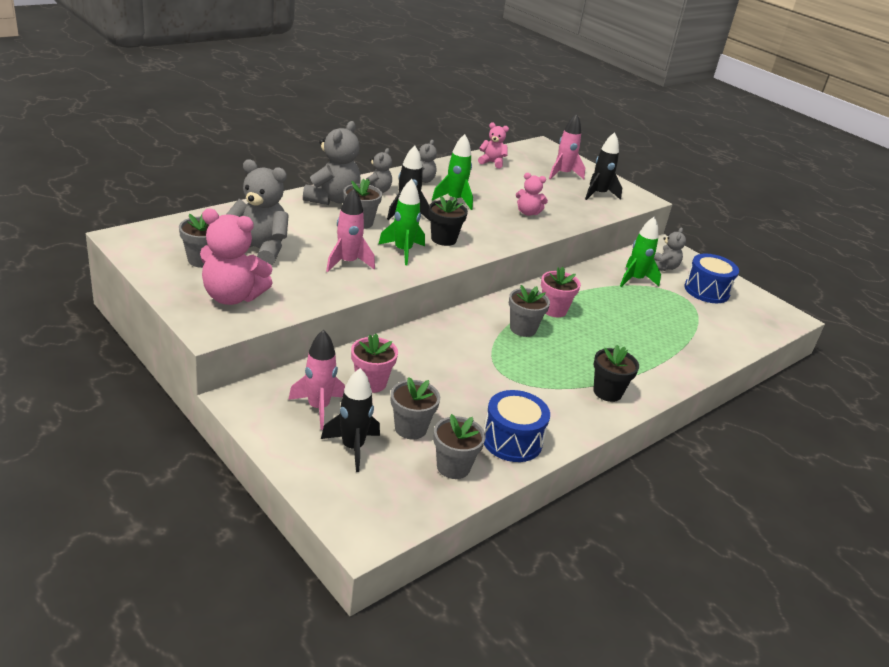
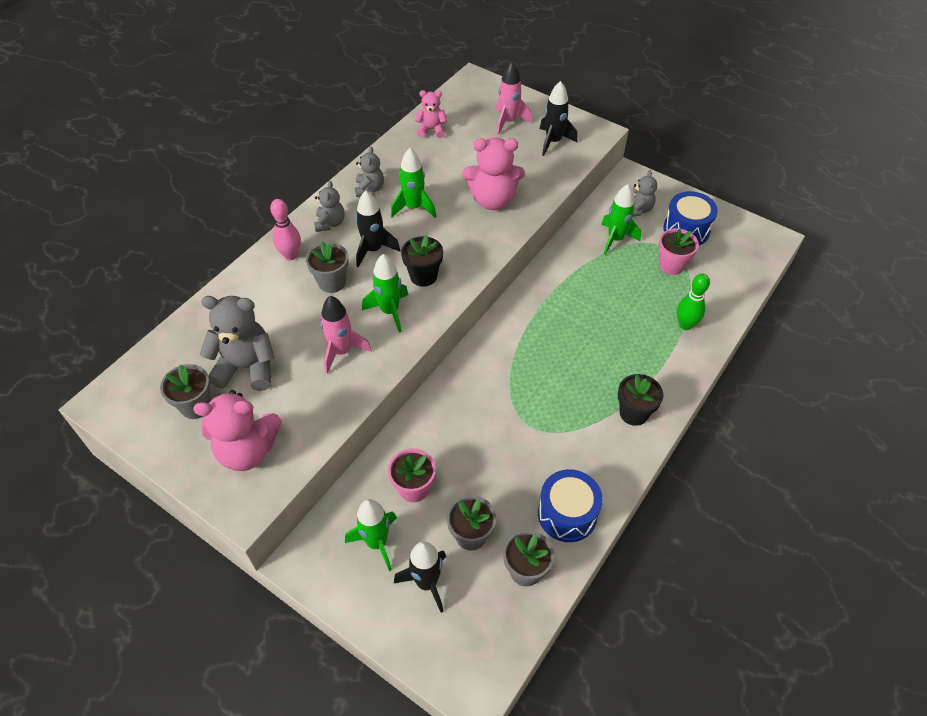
camera: 10 degrees left, 20 degrees up
(318, 408) = (377, 542): pink rocket -> green rocket
(332, 199) = (290, 255): grey teddy bear -> pink bowling pin
(523, 329) = (531, 354): grey flower pot -> none
(528, 213) = (493, 200): pink teddy bear -> pink teddy bear, size x1.76
(554, 310) = (551, 315): pink flower pot -> pink flower pot (671, 265)
(682, 349) = (685, 325): none -> green bowling pin

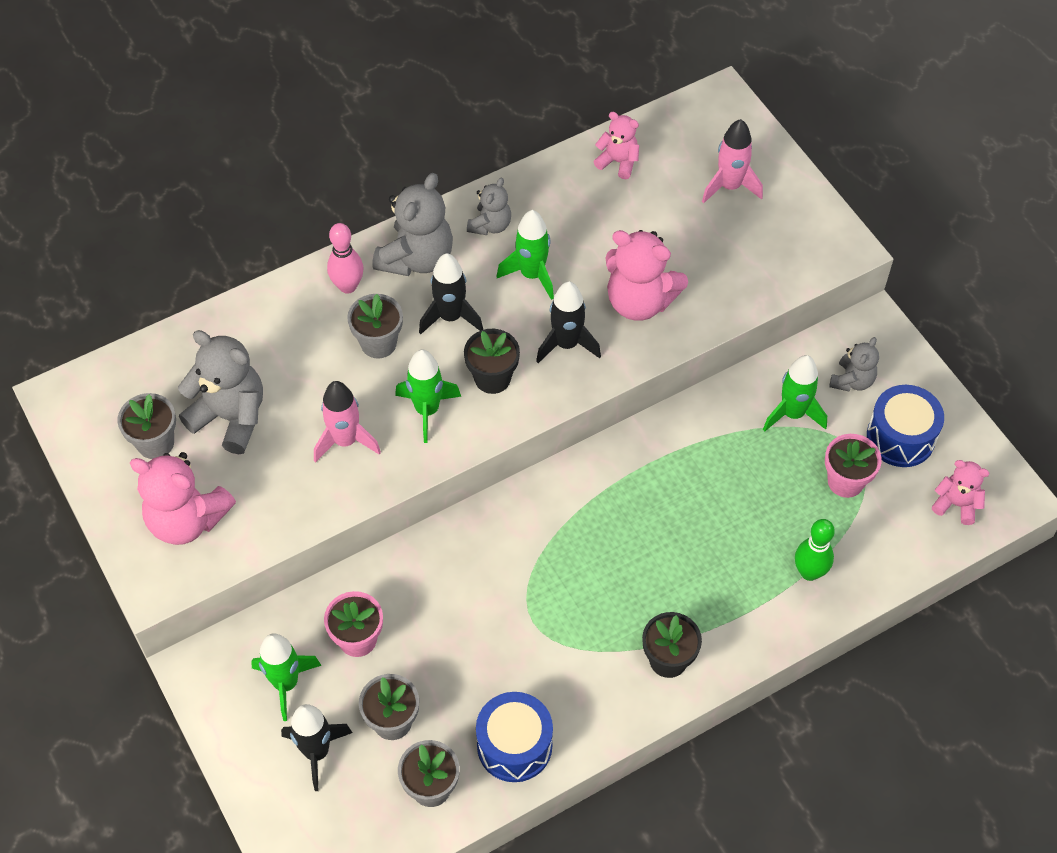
camera: 25 degrees right, 5 degrees up
(330, 223) = (417, 258): grey teddy bear -> grey teddy bear, size x1.76
(553, 142) = (773, 241): black rocket -> black rocket (566, 344)
(742, 254) = (956, 504): none -> pink teddy bear

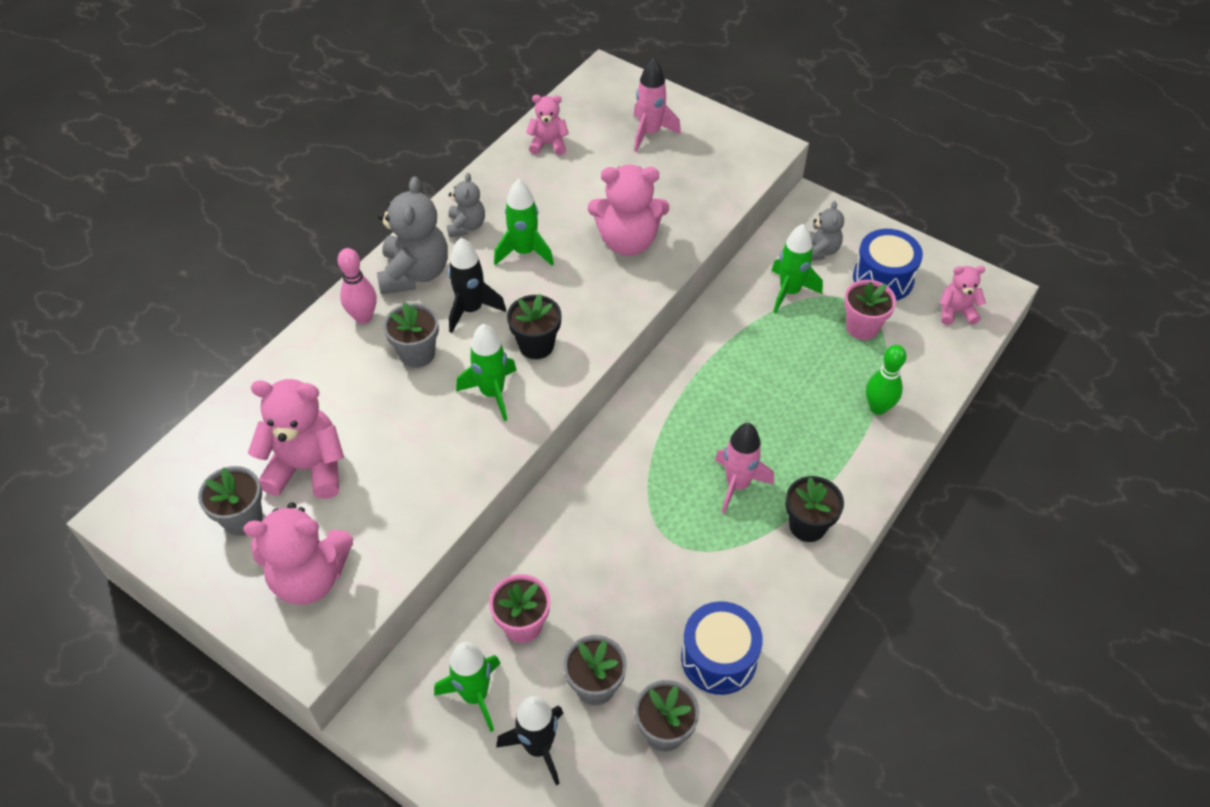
camera: 25 degrees left, 5 degrees down
(230, 417) = (308, 467): grey teddy bear -> pink teddy bear
(345, 441) = (430, 447): pink rocket -> pink rocket (737, 484)
(566, 344) = (585, 295): black rocket -> none

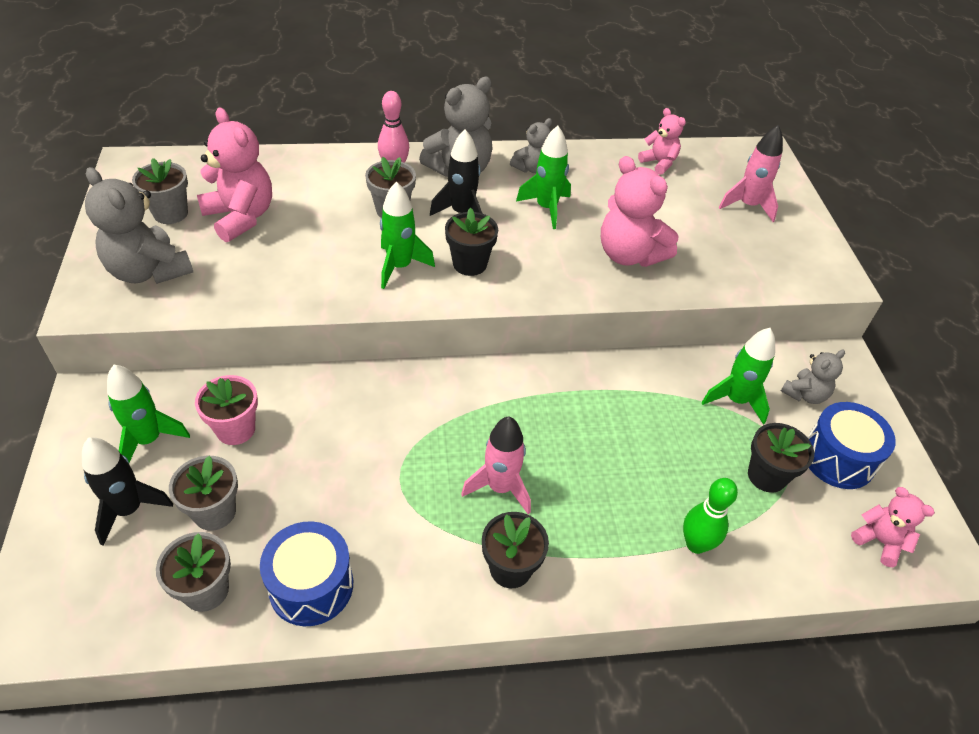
camera: 45 degrees right, 5 degrees down
(310, 577) = (149, 271): pink teddy bear -> grey teddy bear
(862, 327) = (766, 476): pink flower pot -> black flower pot

